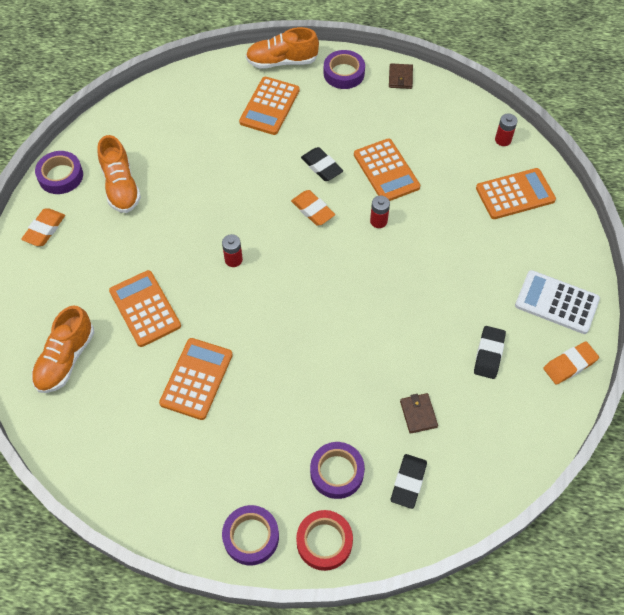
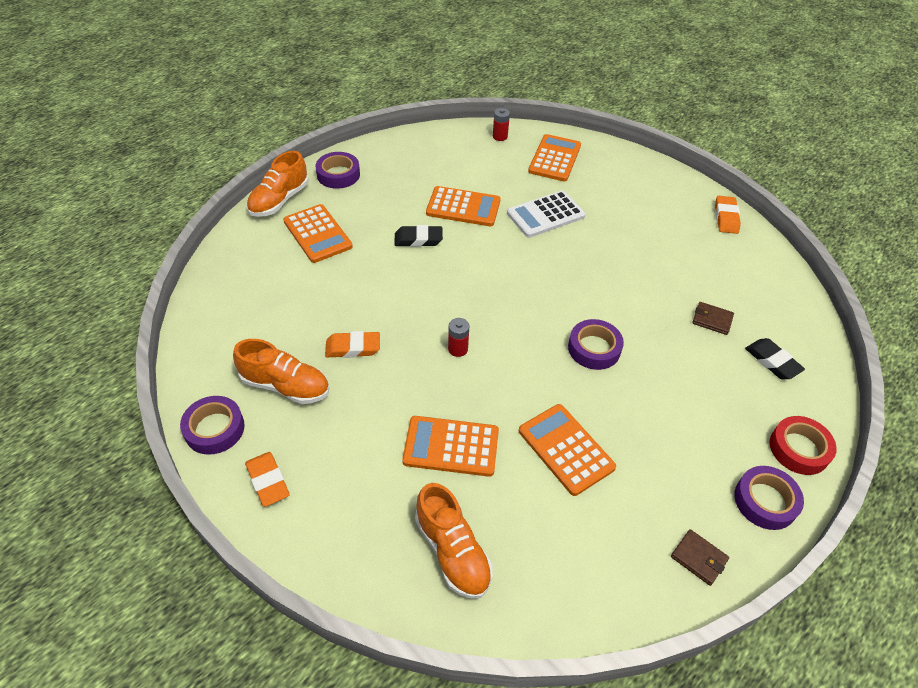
camera: 55 degrees left, 10 degrees down
(313, 210) = (457, 269): orange eraser -> orange eraser (353, 348)
(337, 472) = (735, 402): purple tape -> purple tape (594, 348)
(378, 221) = (508, 239): red battery -> none
(400, 78) = (381, 149): brown wallet -> brown wallet (698, 558)
(488, 354) = (685, 251): black eraser -> none
(556, 302) = (667, 193): white calculator -> white calculator (545, 215)

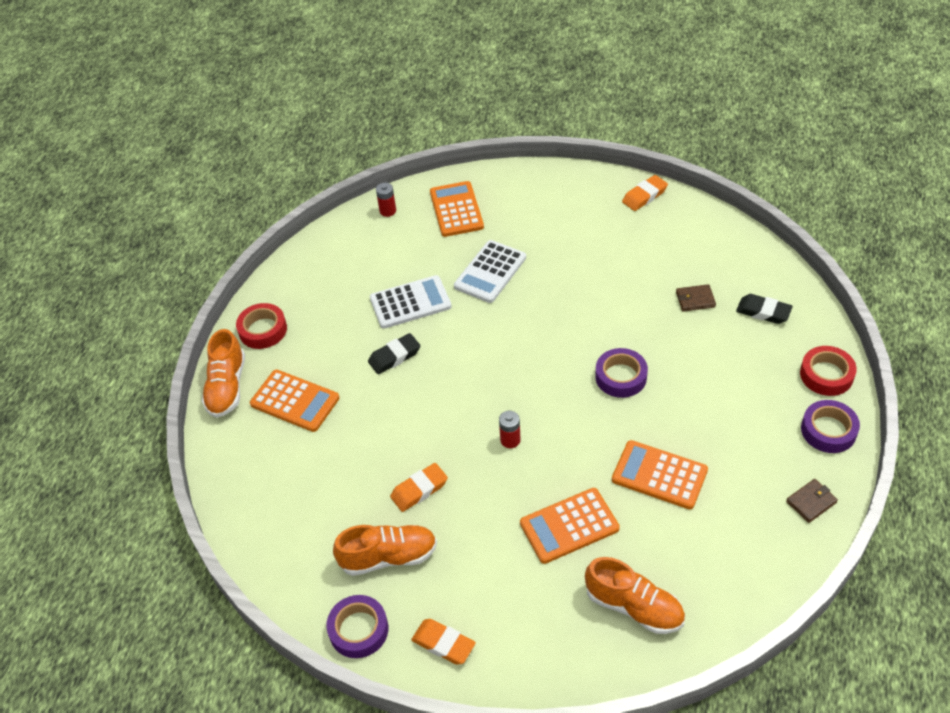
camera: 25 degrees left, 0 degrees up
(338, 174) = (263, 330): purple tape -> red tape
(463, 207) = (410, 302): orange calculator -> white calculator
(698, 558) = (811, 502): brown wallet -> brown wallet turned 45 degrees counterclockwise
(726, 217) = (644, 196): orange eraser -> orange eraser turned 75 degrees clockwise

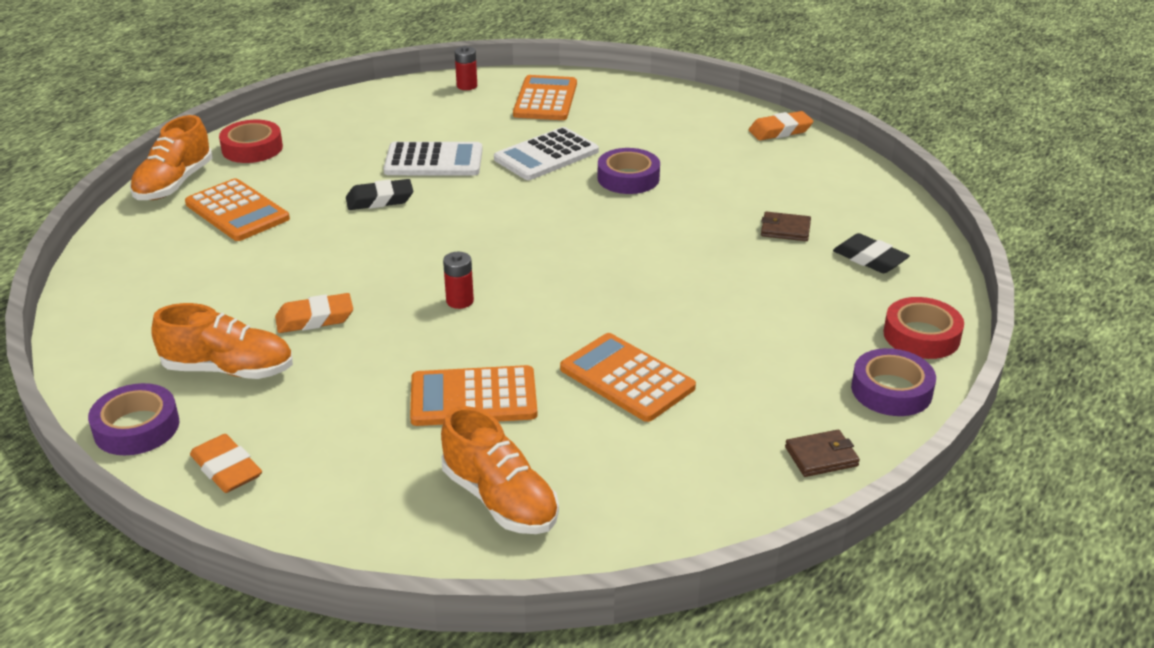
camera: 15 degrees right, 15 degrees down
(621, 377) = (641, 276): purple tape -> purple tape (628, 178)

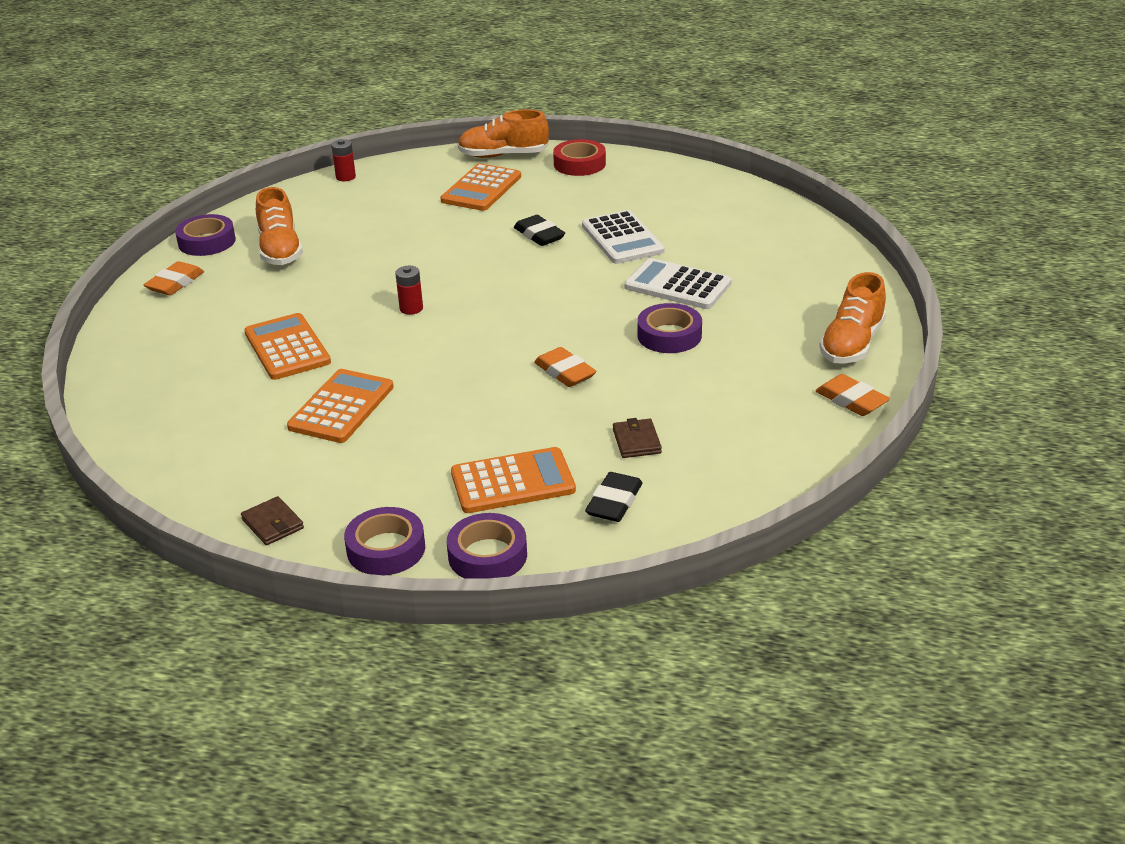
camera: 70 degrees right, 0 degrees up
(315, 319) = (356, 260): orange eraser -> orange eraser (565, 372)
(467, 86) = (777, 214): red battery -> red battery (345, 177)
(500, 500) = (174, 389): orange shoe -> orange shoe (852, 344)
(545, 99) = (789, 257): orange calculator -> orange calculator (512, 482)
(921, 336) = (487, 555): red tape -> purple tape

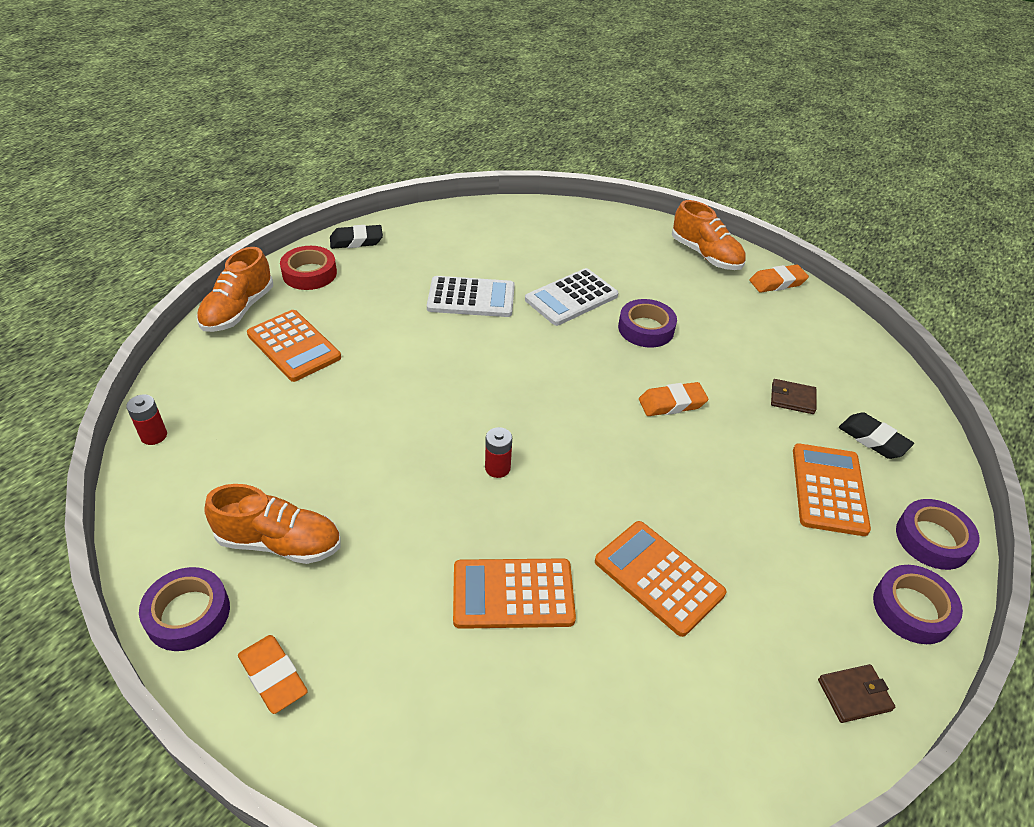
camera: 70 degrees left, 10 degrees up
(539, 235) = (423, 340): black eraser -> black eraser (356, 241)

